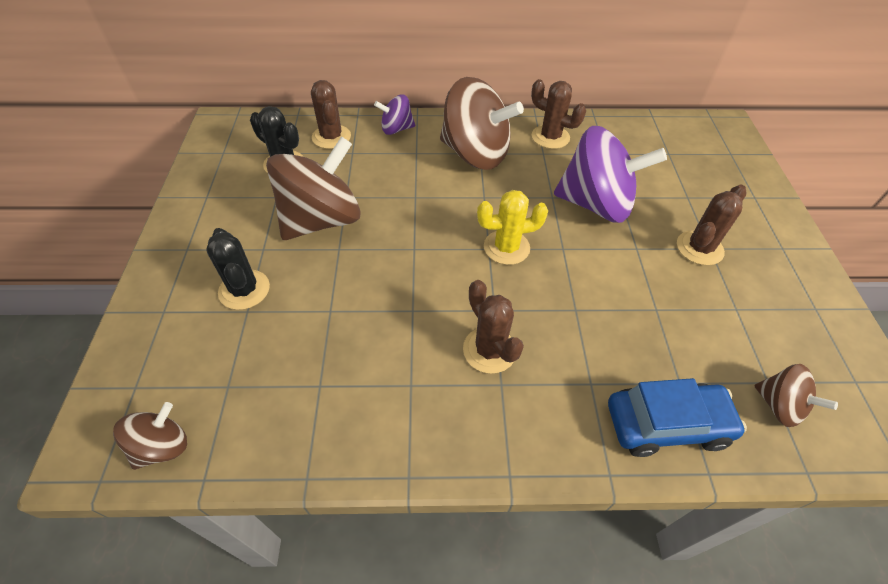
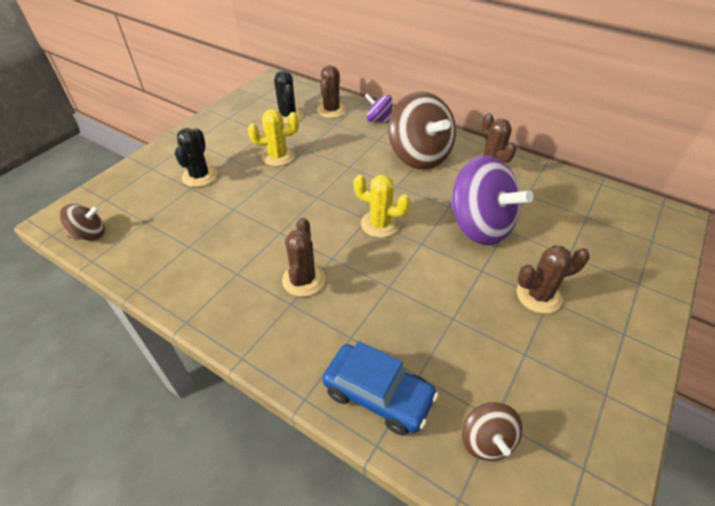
camera: 35 degrees right, 5 degrees down
(321, 220) = (278, 156): brown spinning top -> yellow cactus

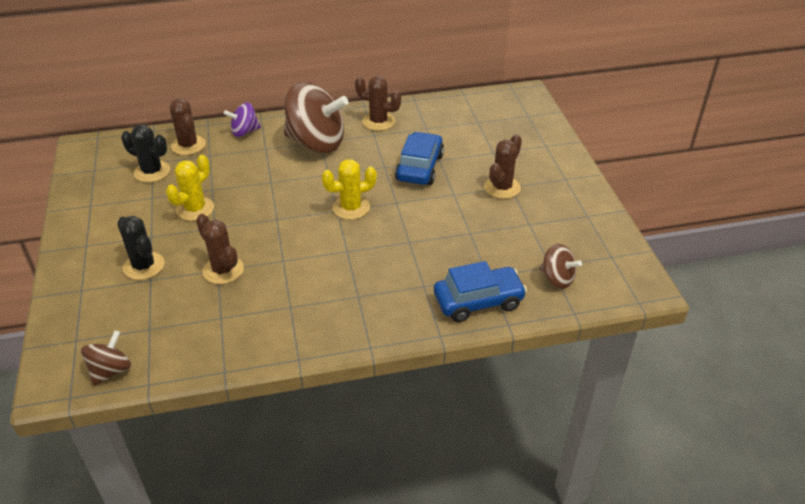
camera: 45 degrees left, 5 degrees down
(303, 280) = (346, 276): brown cactus -> brown cactus (223, 270)
(479, 226) = (420, 167): purple spinning top -> blue car

